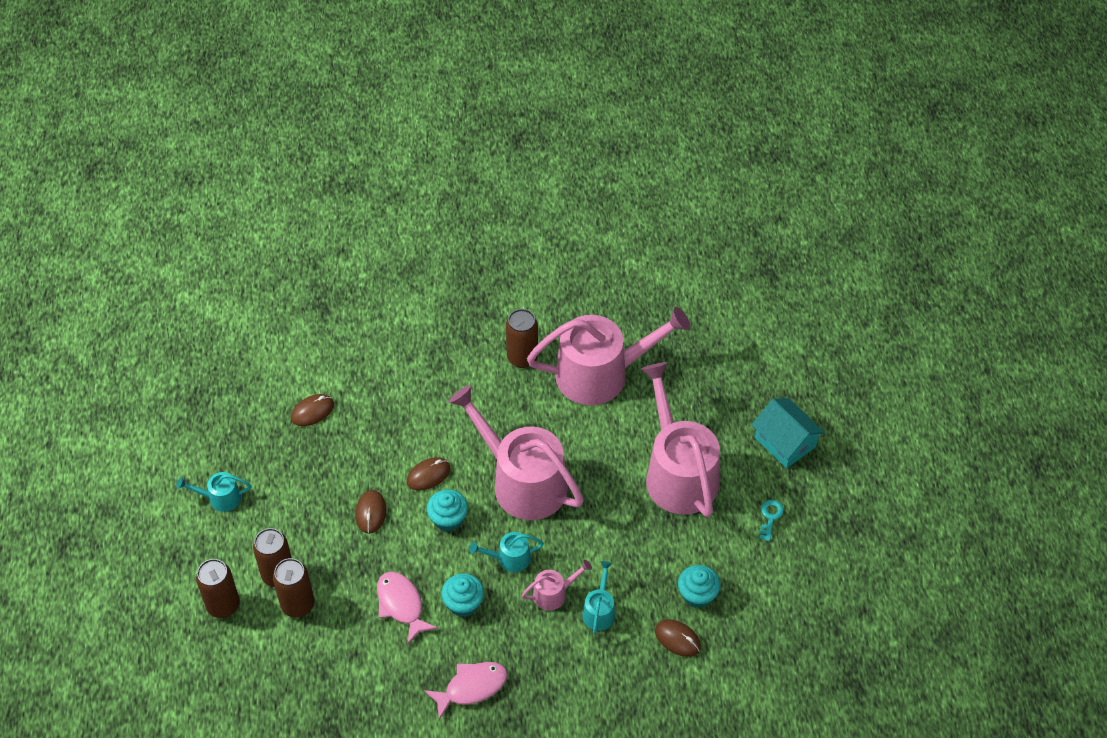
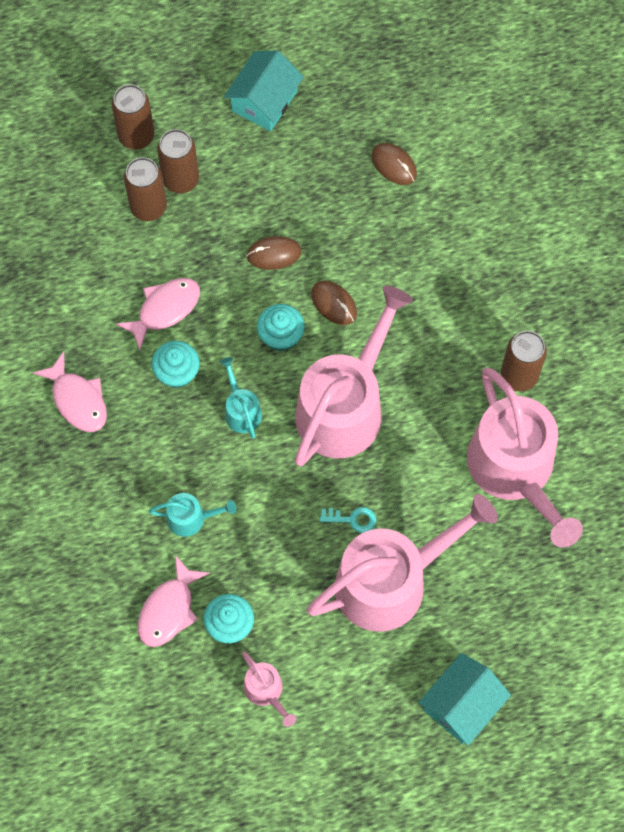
camera: 80 degrees right, 15 degrees up
(220, 498) = (264, 101): turquoise watering can -> turquoise house
(553, 594) = (204, 465): pink watering can -> pink watering can (266, 691)
(677, 639) = (169, 609): brown mouse -> pink fish
(770, 517) = (350, 697): turquoise key -> turquoise key (353, 519)

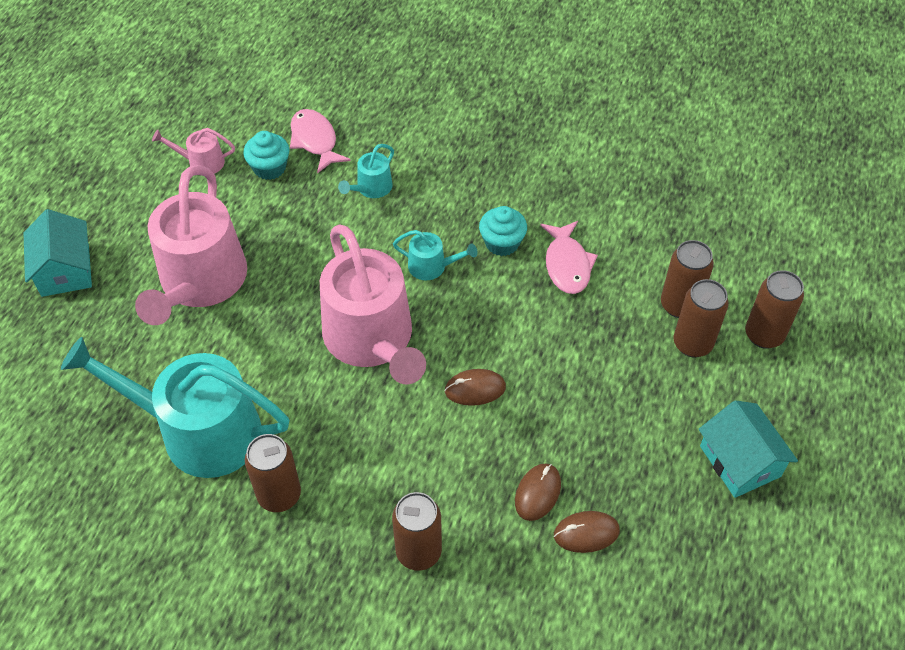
camera: 125 degrees right, 15 degrees down
(77, 400) = (530, 170): pink fish -> none
(274, 254) = (561, 372): brown mouse -> brown mouse (538, 493)
(281, 336) = (476, 331): turquoise cupcake -> none
(353, 519) = (272, 287): turquoise key -> none
(488, 258) = (418, 552): none -> brown can
(515, 470) = (200, 431): pink watering can -> turquoise watering can

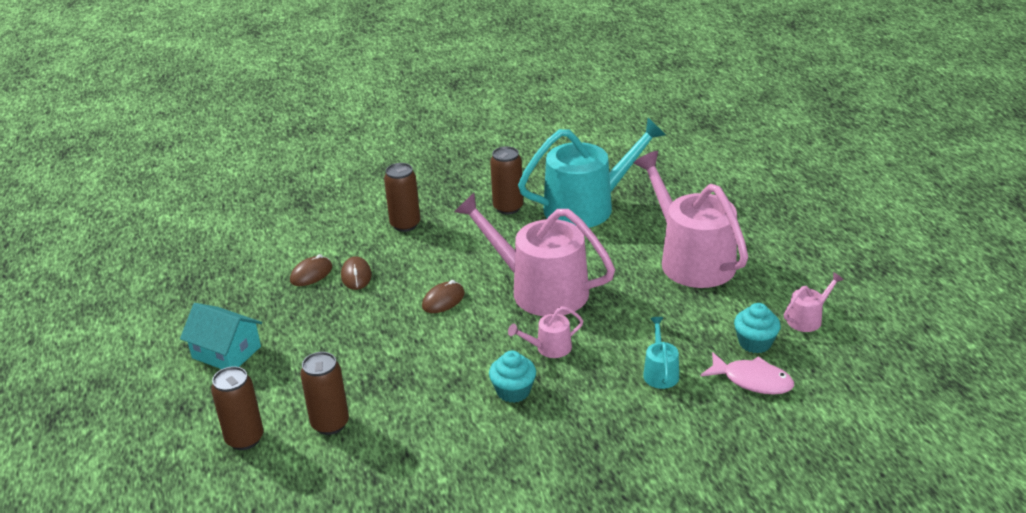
camera: 145 degrees right, 20 degrees down
(65, 270) = (781, 224): turquoise house -> none
(431, 266) = (549, 348): turquoise watering can -> pink watering can
(567, 264) = (446, 404): pink fish -> none
(692, 344) = (302, 403): brown can -> none

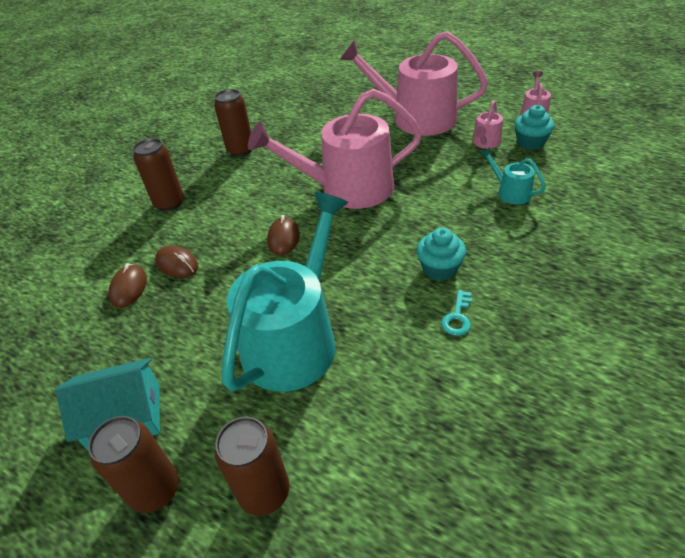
camera: 40 degrees left, 10 degrees up
(330, 424) = (331, 406): brown can -> brown can (155, 490)
(475, 429) = (457, 317): none -> turquoise key
(549, 348) = (416, 222): pink watering can -> pink watering can (485, 143)
(586, 207) = (299, 123): turquoise watering can -> turquoise watering can (294, 339)
(752, 380) = (566, 164): pink fish -> none

